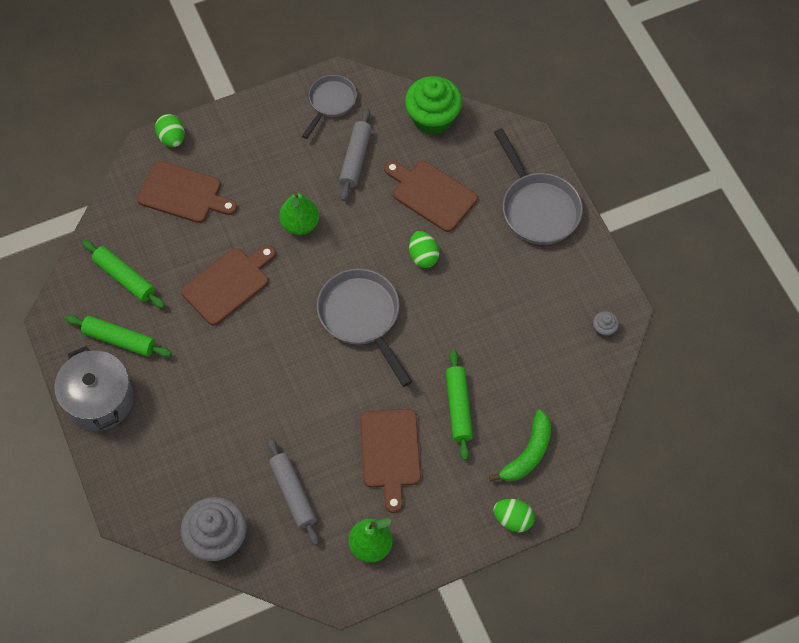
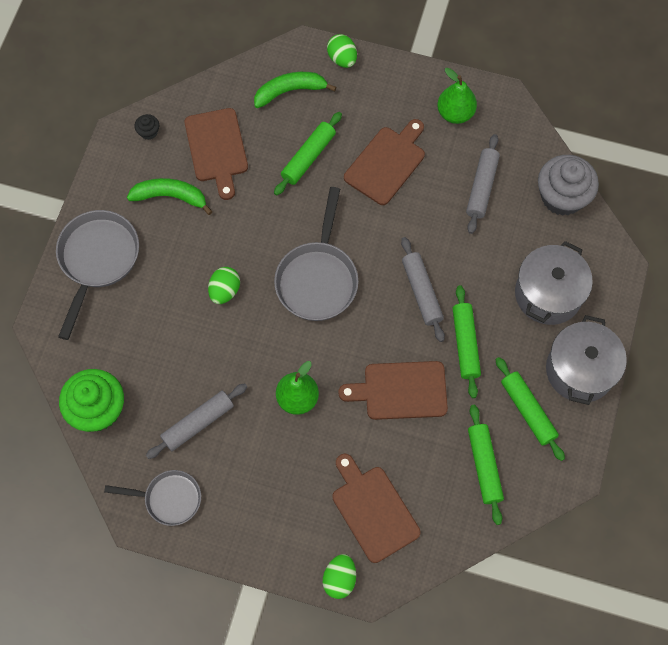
camera: 140 degrees left, 5 degrees up
(168, 442) = (548, 294): none -> grey pot
(206, 353) = (465, 344): none -> green rolling pin
(272, 367) = (421, 292): none -> grey rolling pin
(330, 102) = (168, 498): grey pan -> grey pan turned 150 degrees counterclockwise
(431, 194) = (167, 339): brown cutting board -> brown cutting board (216, 149)
(533, 293) = (170, 197): none -> green banana
(604, 329) = (148, 132): grey cupcake -> black cupcake

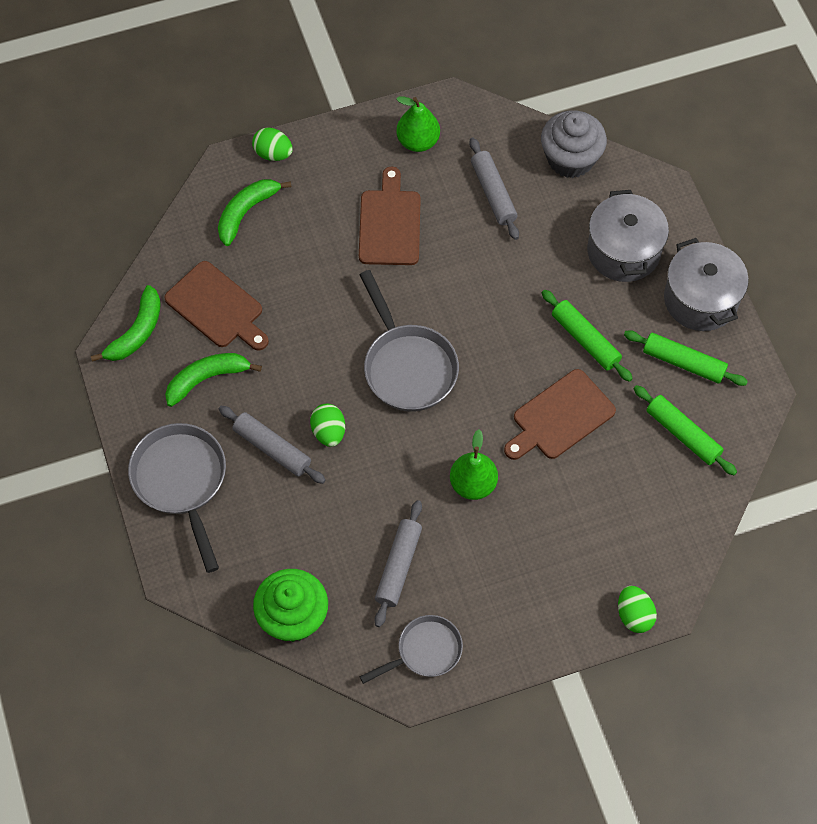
camera: 35 degrees left, 5 degrees down
(148, 132) = (136, 332): black cupcake -> green banana
(308, 157) = (312, 263): green rolling pin -> none
(373, 510) = (617, 536): brown cutting board -> none
(421, 292) = (511, 319): grey rolling pin -> grey rolling pin (272, 448)

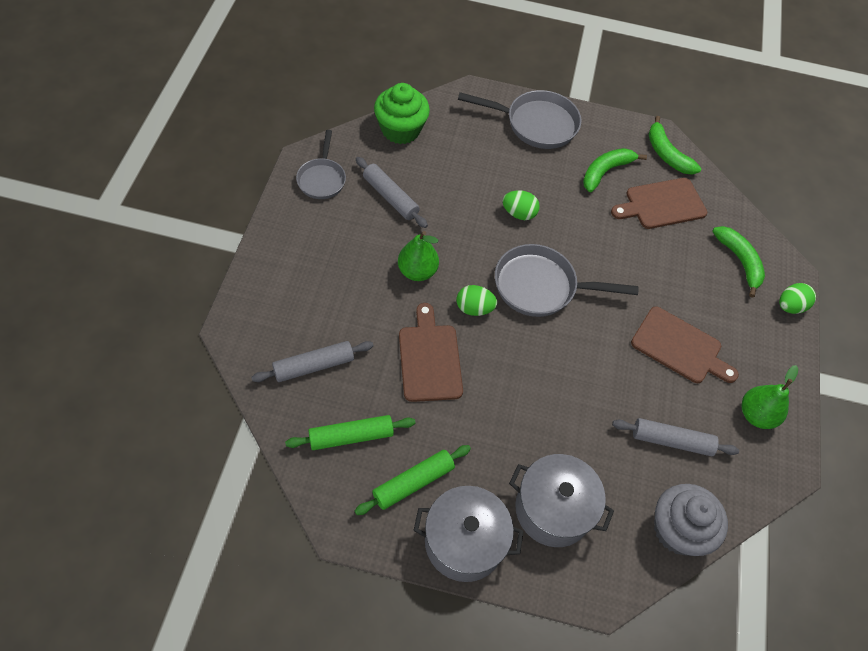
camera: 115 degrees right, 5 degrees down
(207, 379) = (605, 171): green banana -> green banana turned 135 degrees counterclockwise
(272, 448) = (527, 178): grey rolling pin -> grey rolling pin (313, 366)
(585, 340) = (485, 420): green rolling pin -> none
(634, 615) = (242, 306): green egg -> green egg (474, 308)

